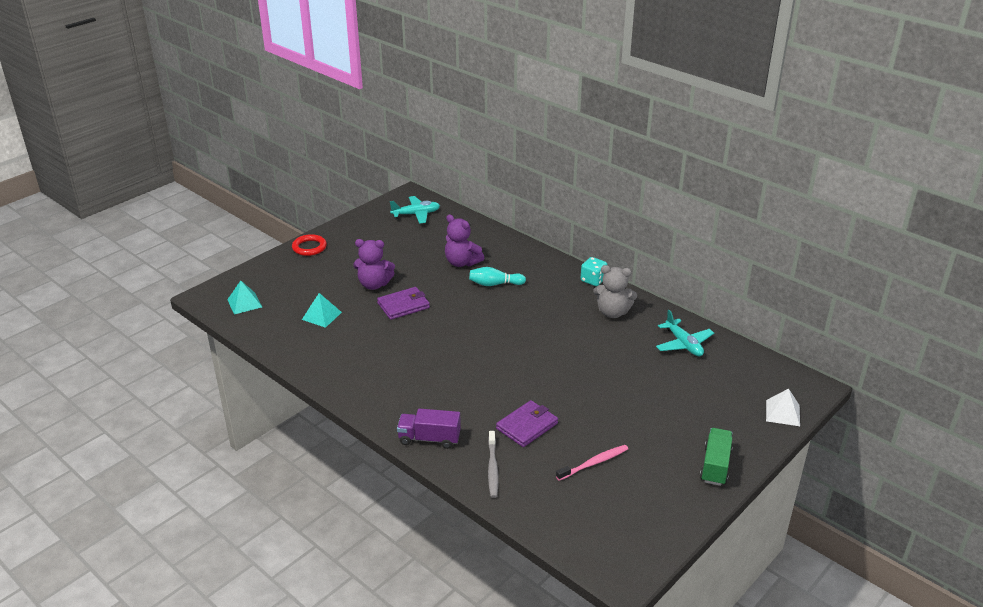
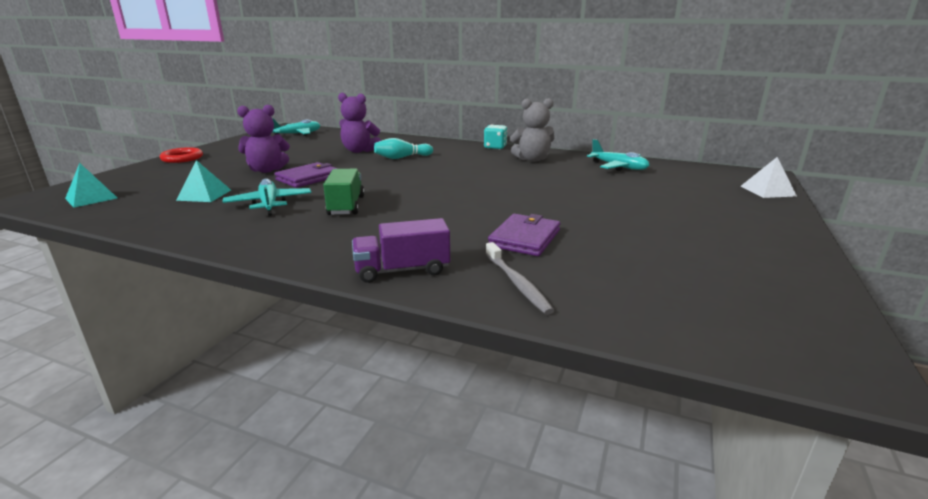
camera: 20 degrees left, 10 degrees down
(365, 340) = (269, 204): none -> turquoise plane
(594, 463) = (641, 255): pink toothbrush -> none
(715, 466) = (771, 233): green truck -> green truck (346, 206)

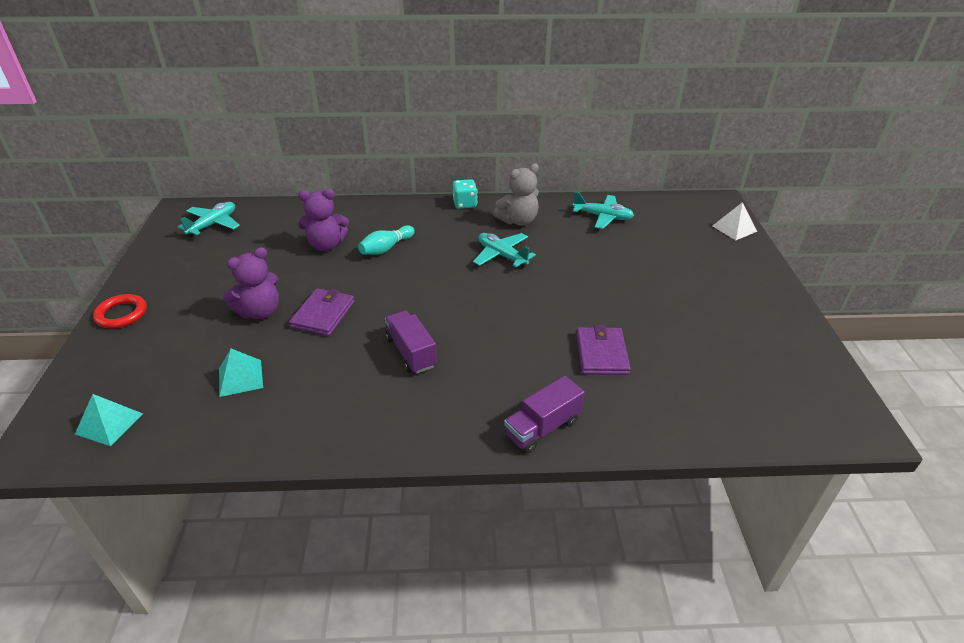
camera: 25 degrees left, 15 degrees up
(269, 204) = (331, 372): turquoise plane -> turquoise plane (502, 255)
(346, 206) = (411, 352): green truck -> purple truck
(517, 283) = (636, 413): grey toothbrush -> none

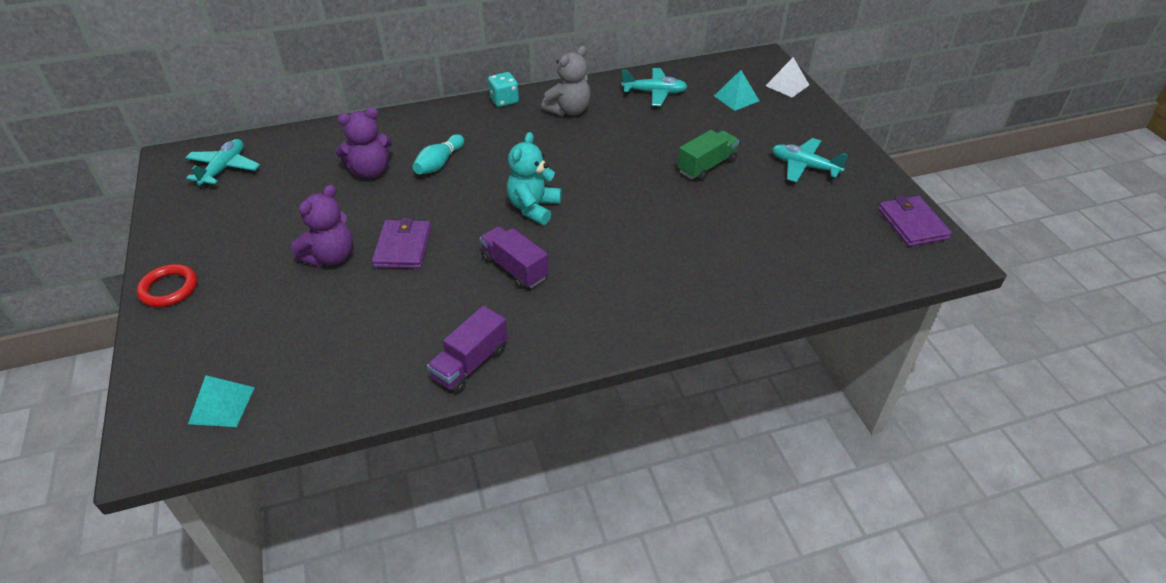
camera: 15 degrees left, 5 degrees up
(240, 377) = (344, 329): turquoise pyramid -> turquoise pyramid (736, 98)
(451, 300) = (533, 208): none -> turquoise teddy bear
(502, 255) = (566, 151): turquoise plane -> turquoise plane (804, 166)
(542, 428) = (673, 315): purple truck -> purple truck (470, 364)
(601, 353) = (703, 234): purple wallet -> purple wallet (912, 224)
(628, 290) = (706, 166): none -> green truck

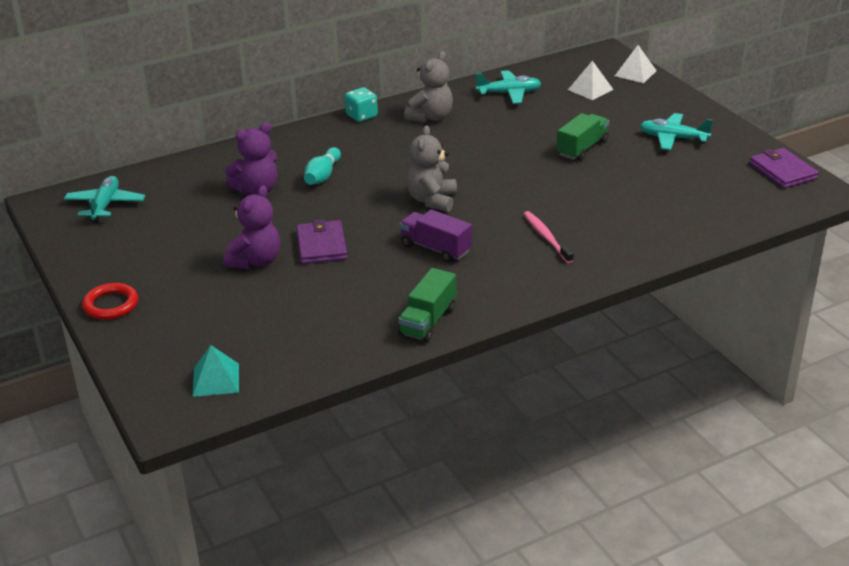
camera: 10 degrees left, 10 degrees down
(470, 364) = (428, 321): purple truck -> green truck
(533, 208) = (432, 200): turquoise teddy bear -> grey teddy bear
(634, 272) = (546, 237): none -> pink toothbrush
(736, 98) = (590, 89): turquoise pyramid -> white pyramid

